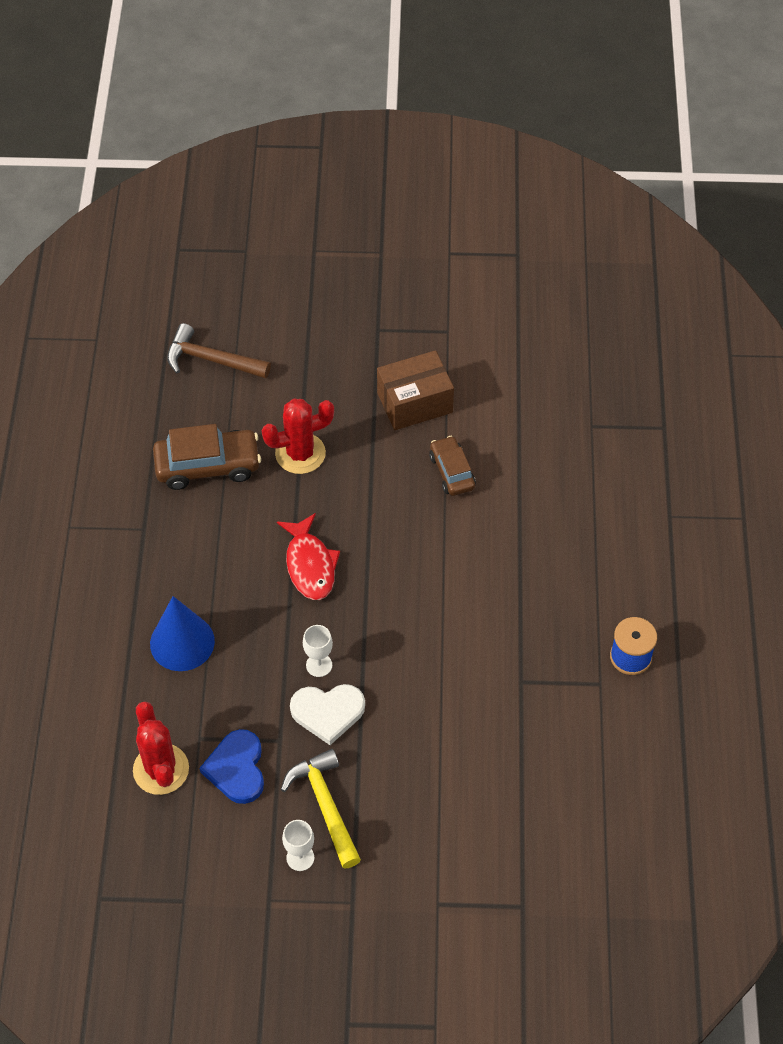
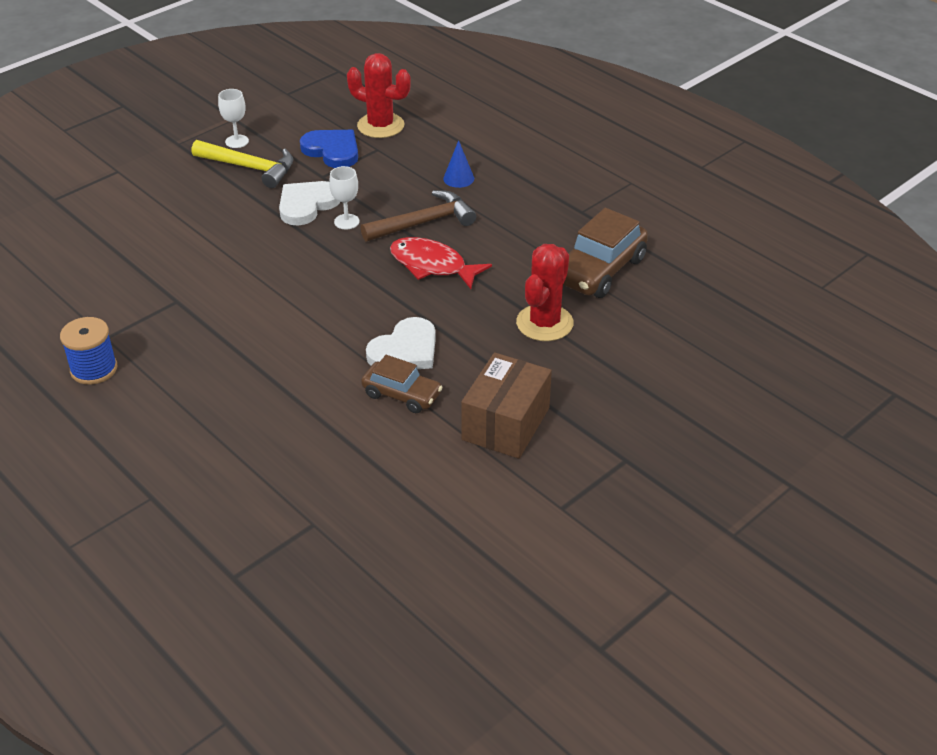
camera: 135 degrees right, 15 degrees down
(182, 642) = (458, 178): blue cone -> blue cone, size x0.52
(211, 360) = (717, 335): brown hammer -> brown hammer (423, 223)
(412, 504) = (405, 350): none -> white heart

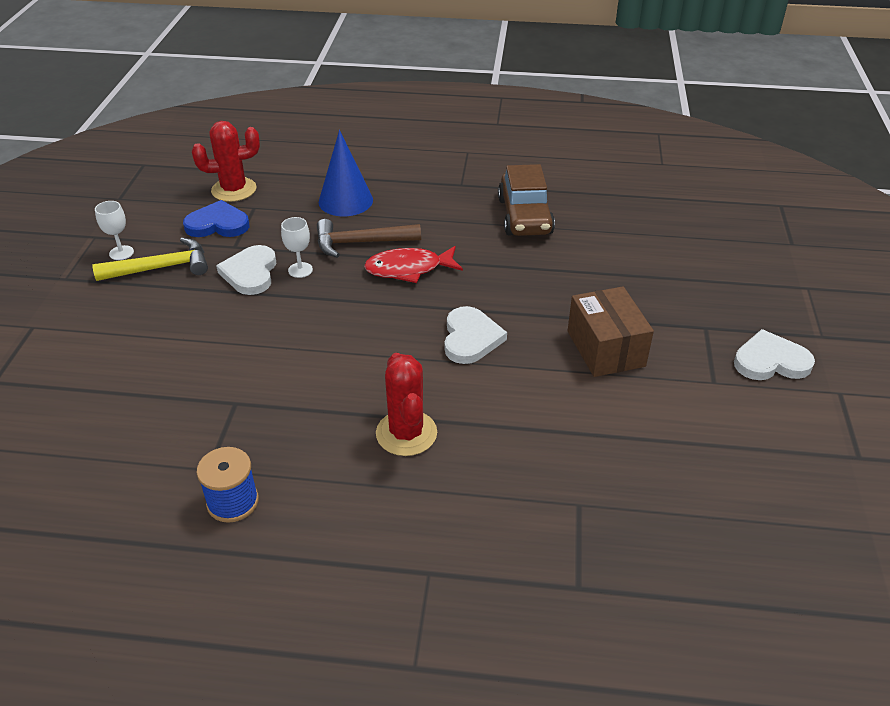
camera: 40 degrees left, 0 degrees up
(402, 394) = (511, 370): brown car -> none
(423, 223) = (361, 243): brown hammer -> brown hammer turned 120 degrees counterclockwise
(458, 178) = (345, 201): blue cone -> blue cone, size x1.92
(544, 323) = (538, 268): red cactus -> red cactus (406, 433)
(643, 524) = (770, 361): none -> white heart

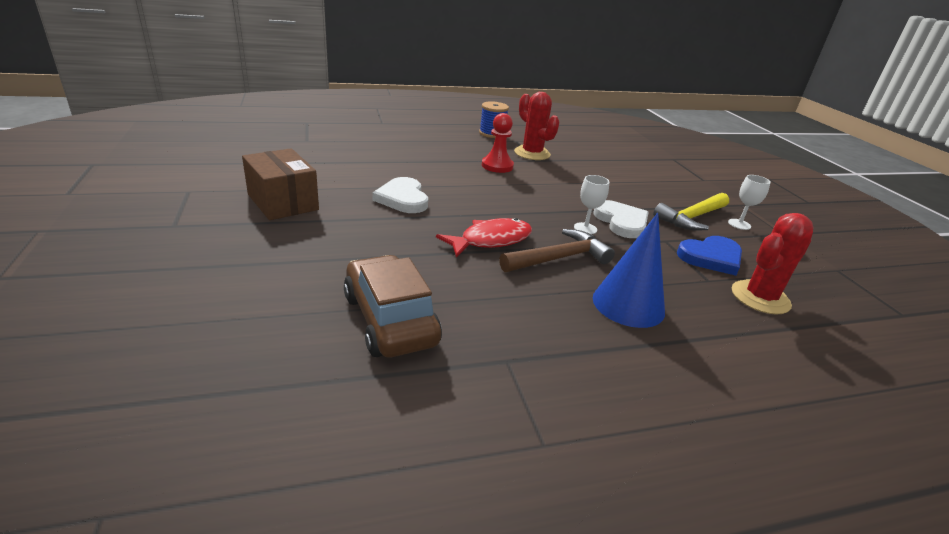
camera: 155 degrees right, 10 degrees down
(306, 392) = (497, 166): none -> red pawn
(406, 433) = (421, 155): red cactus -> red cactus (532, 153)
(770, 361) = (119, 207): white heart -> none

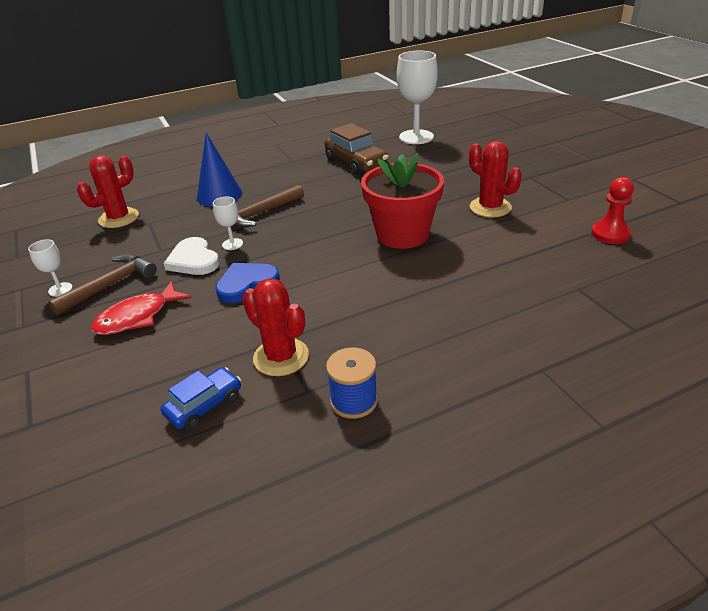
camera: 175 degrees right, 5 degrees up
(212, 369) = (416, 137): none -> white goblet
(283, 202) = (490, 207): brown box -> red cactus
(403, 198) = (402, 234): white heart -> red flower pot
(491, 240) = (313, 215): red fish -> red fish (137, 317)
(497, 166) = (326, 310): red pawn -> red pawn (610, 234)
(575, 147) = (204, 406): none -> blue car
(692, 218) = (110, 285): yellow hammer -> brown hammer
(711, 257) = (129, 242): blue heart -> blue heart (246, 284)

